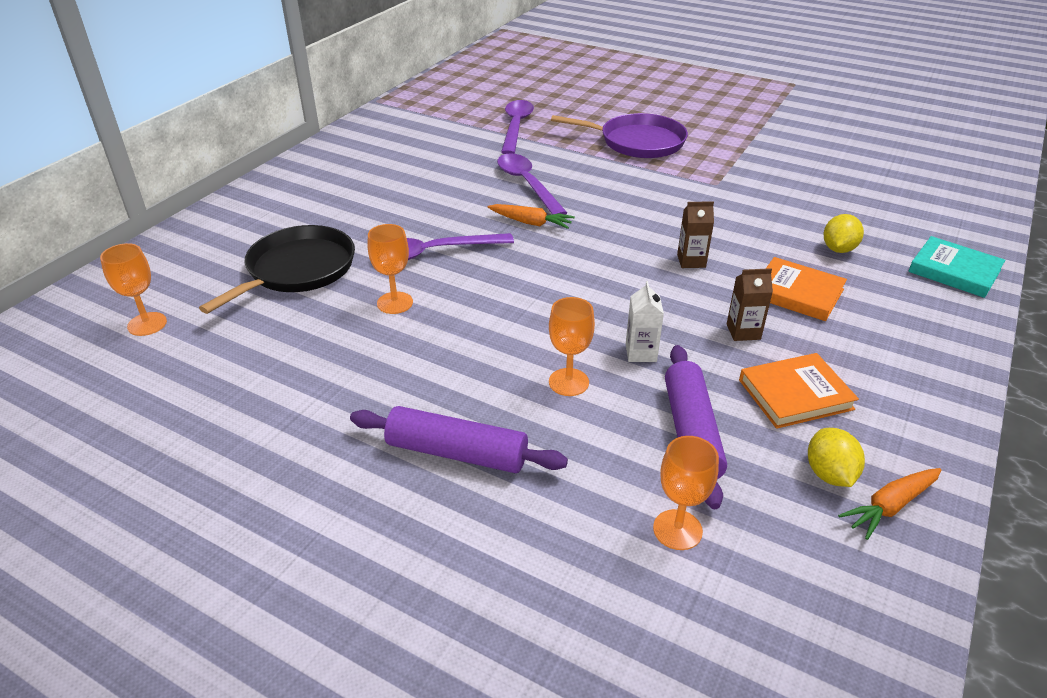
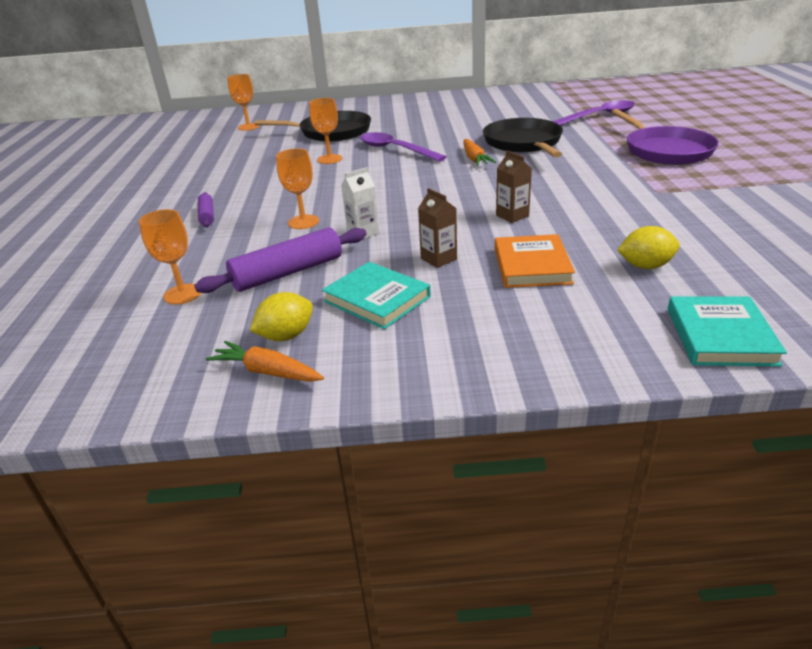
camera: 60 degrees right, 5 degrees down
(457, 453) = (207, 215): purple rolling pin -> purple rolling pin, size x0.55
(527, 184) = (523, 143): purple spoon -> black pan
(795, 394) = (377, 299): orange book -> turquoise book

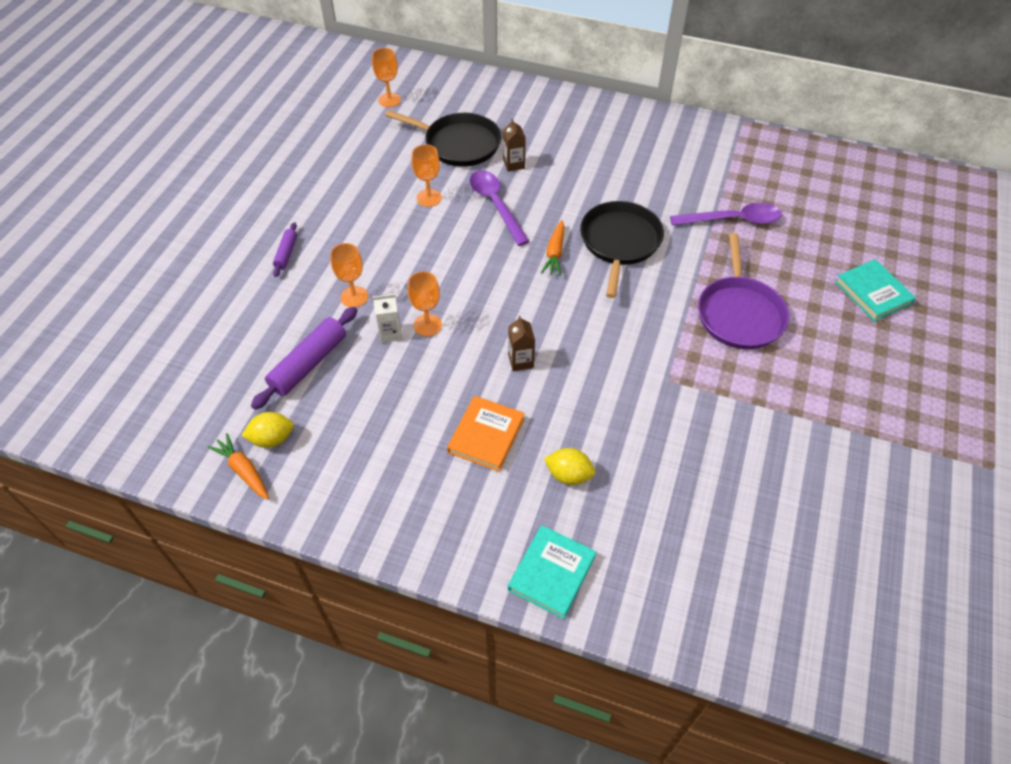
camera: 20 degrees right, 20 degrees up
(183, 294) = (226, 358): orange goblet -> orange goblet (427, 325)
(288, 272) = (309, 363): purple rolling pin -> purple rolling pin turned 45 degrees counterclockwise
(377, 299) = (352, 425): turquoise book -> turquoise book (873, 293)
(438, 259) = (425, 395): brown carton -> brown carton (514, 164)

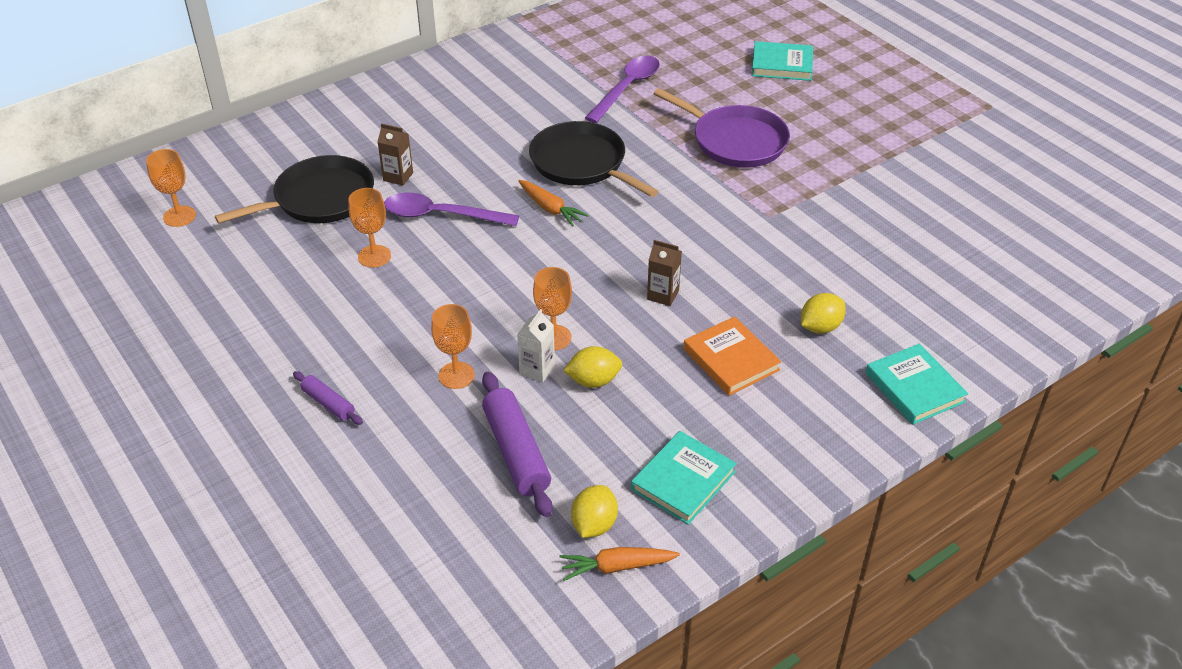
camera: 55 degrees left, 10 degrees down
(344, 468) = (683, 481): none -> turquoise book
(403, 368) = (593, 381): none -> yellow lemon

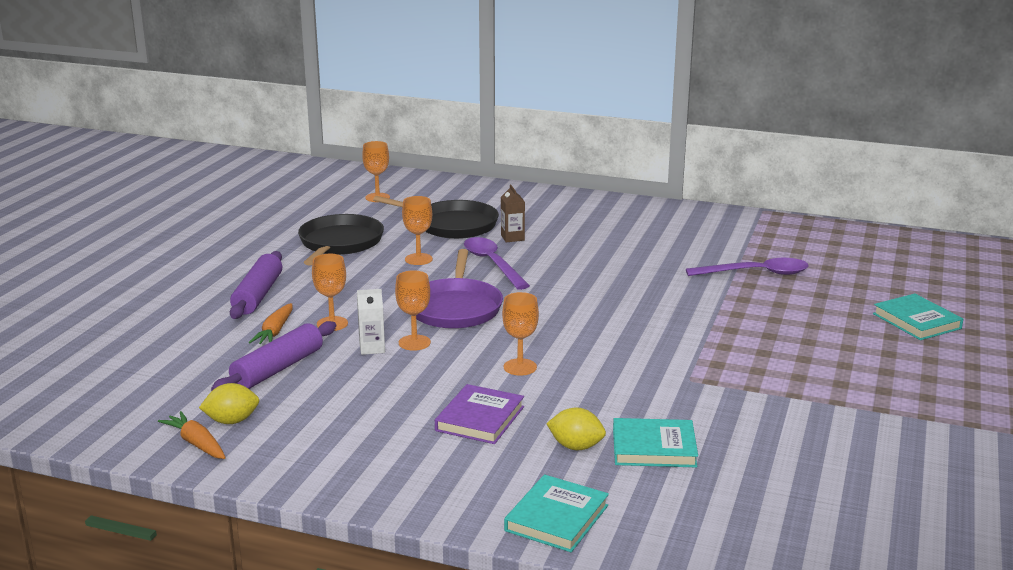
camera: 55 degrees right, 20 degrees down
(328, 403) = (258, 295): purple rolling pin -> purple rolling pin, size x1.83
(550, 208) = (558, 295): orange carrot -> orange carrot (275, 332)
(581, 163) = (630, 288): black pan -> black pan (339, 243)
(593, 381) = (385, 372): yellow lemon -> none
(663, 295) = (520, 367): brown carton -> orange goblet
(683, 481) = (314, 442): turquoise book -> turquoise book (654, 448)
(731, 359) = (480, 419): orange book -> purple book
(735, 141) = (767, 335): purple pan -> purple pan (455, 308)

